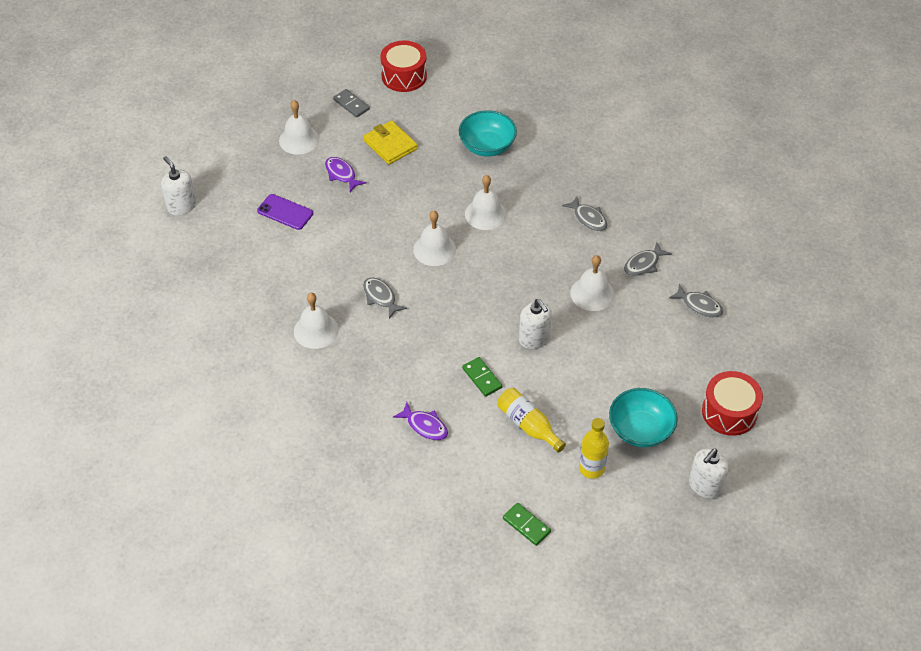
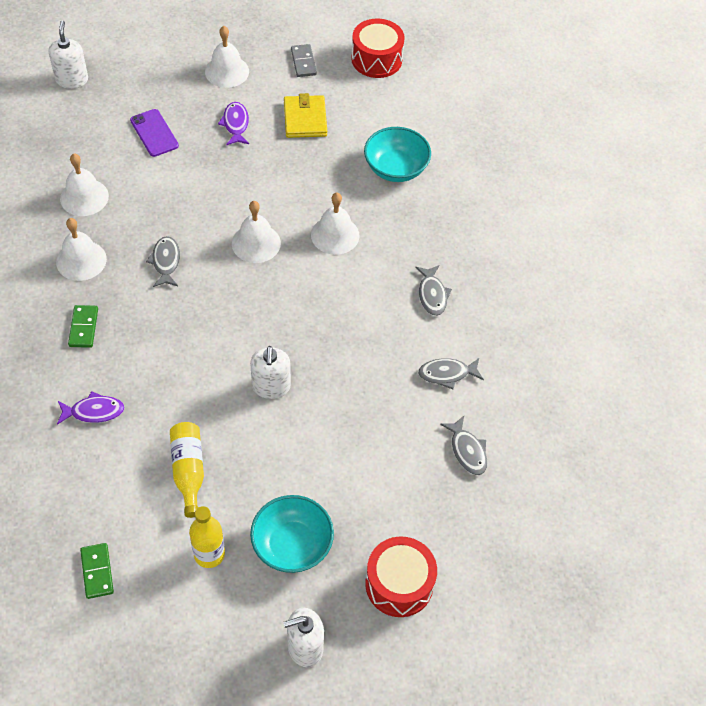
camera: 30 degrees right, 5 degrees up
(425, 426) = (94, 411): purple fish -> purple fish turned 75 degrees counterclockwise
(482, 378) = (187, 396): green domino -> green domino (83, 327)
(592, 293) = (368, 374): white bell -> white bell (84, 197)

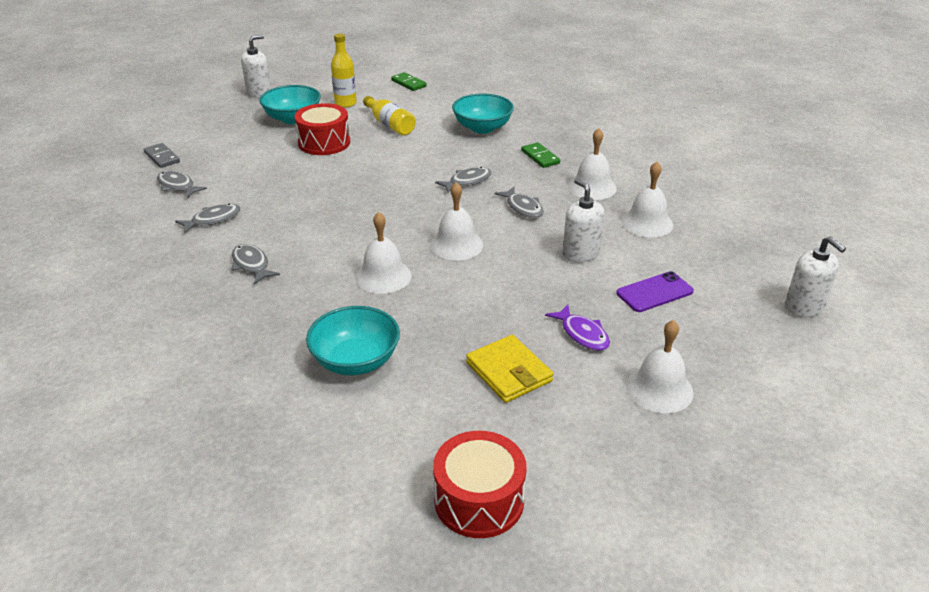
camera: 155 degrees right, 20 degrees down
(94, 411) = (482, 128): purple fish -> turquoise bowl
(154, 133) = (654, 292): purple phone -> purple phone turned 60 degrees counterclockwise
(184, 322) = (467, 181): none -> grey fish
(271, 386) = (364, 172): white soap dispenser -> white soap dispenser (580, 253)
(303, 62) = (578, 446): grey domino -> grey domino (162, 157)
(399, 584) = (208, 124): red drum -> red drum (324, 143)

